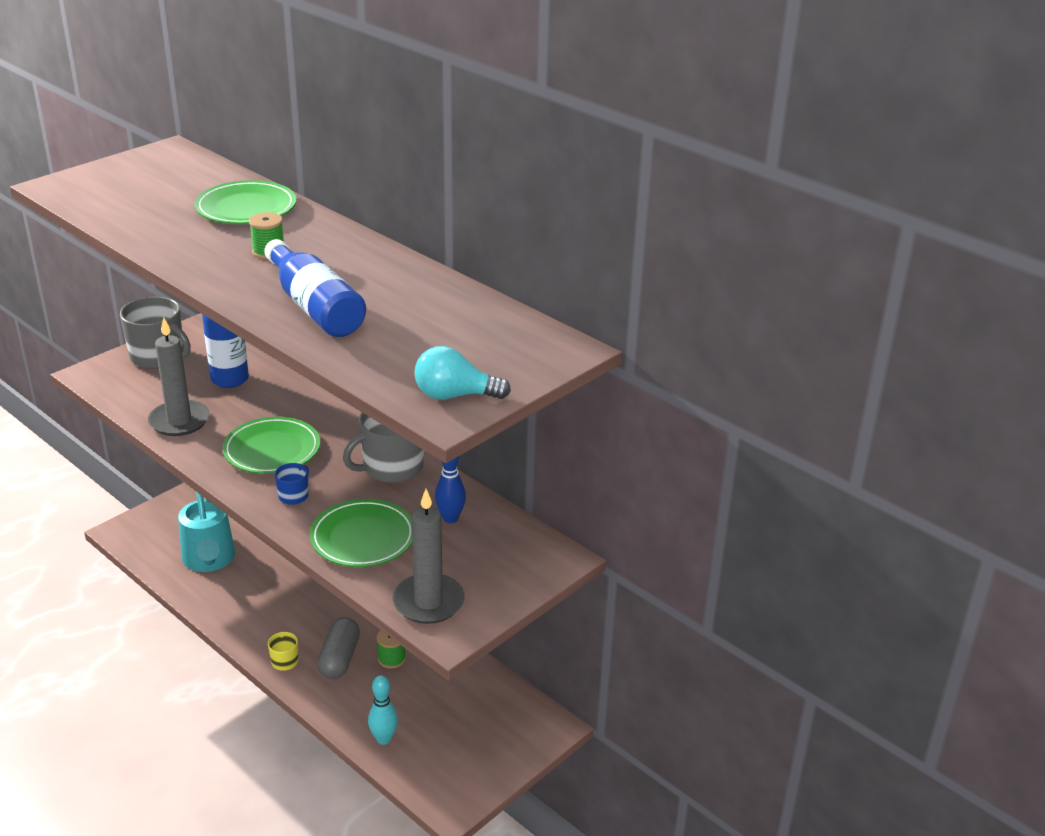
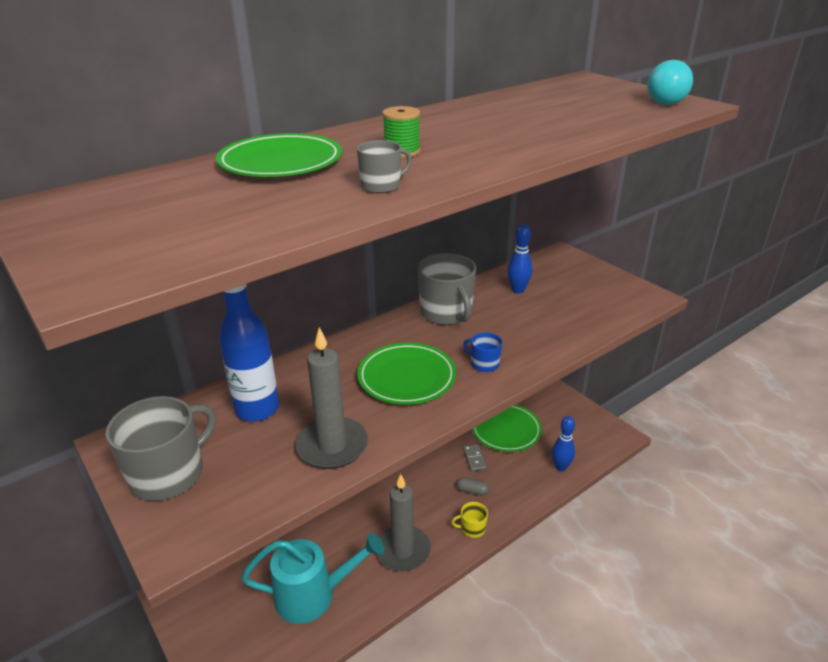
camera: 80 degrees left, 0 degrees up
(187, 249) = (381, 186): none -> grey mug
(315, 307) = (527, 135): blue bottle -> none
(339, 658) = (472, 491): grey capsule -> grey capsule, size x0.52
(363, 538) = (545, 329): green plate -> green plate (505, 430)
(383, 739) = (560, 467): turquoise bowling pin -> blue bowling pin
(391, 658) = (474, 459): green spool -> grey domino
(428, 602) = (619, 303): grey candle -> grey candle (403, 551)

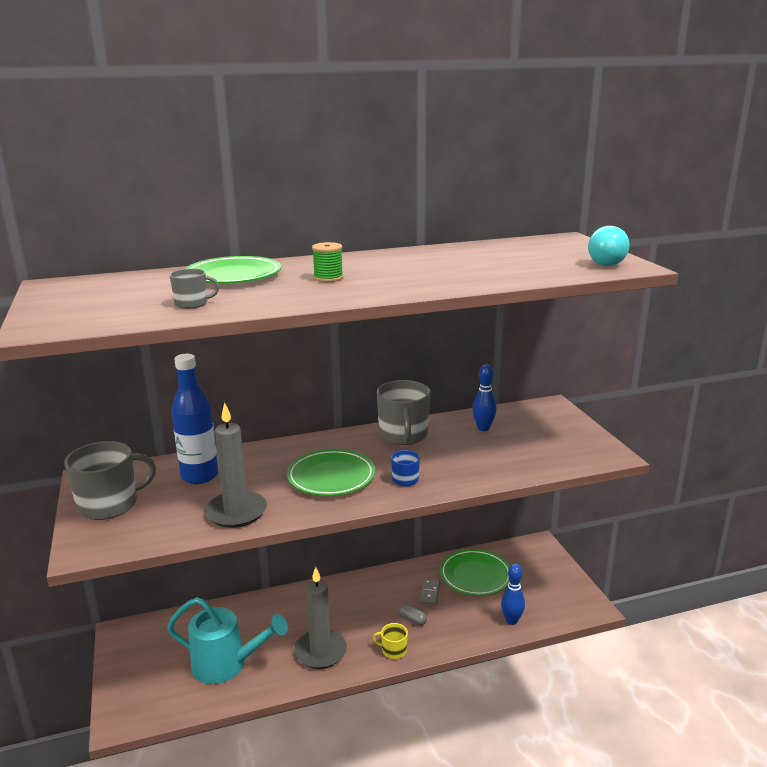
camera: 20 degrees right, 10 degrees down
(381, 186) = (282, 298): grey mug -> grey mug (192, 304)

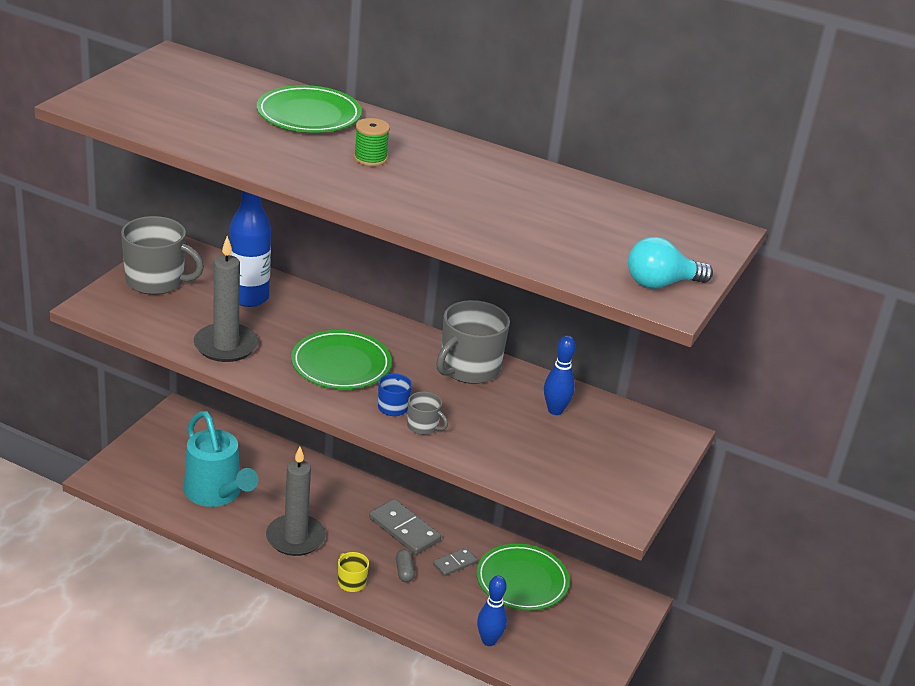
camera: 40 degrees right, 10 degrees up
(192, 304) = (217, 131): grey mug -> grey mug (423, 426)
(375, 596) = (404, 530): none -> grey domino

